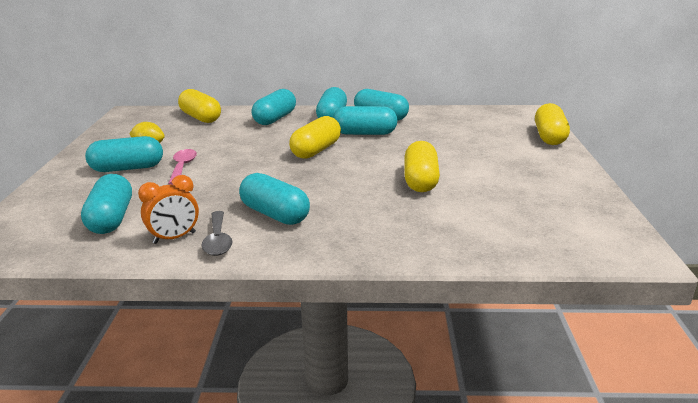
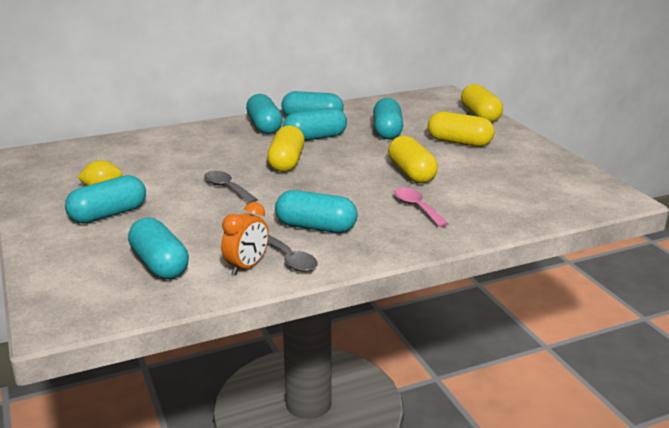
camera: 25 degrees left, 0 degrees up
(183, 167) = (168, 202): pink spoon -> pink spoon (417, 207)
(201, 118) = (120, 148): yellow capsule -> yellow capsule (459, 142)
(241, 164) = (227, 188): none -> grey spoon
(275, 119) = (206, 137): turquoise capsule -> turquoise capsule (387, 131)

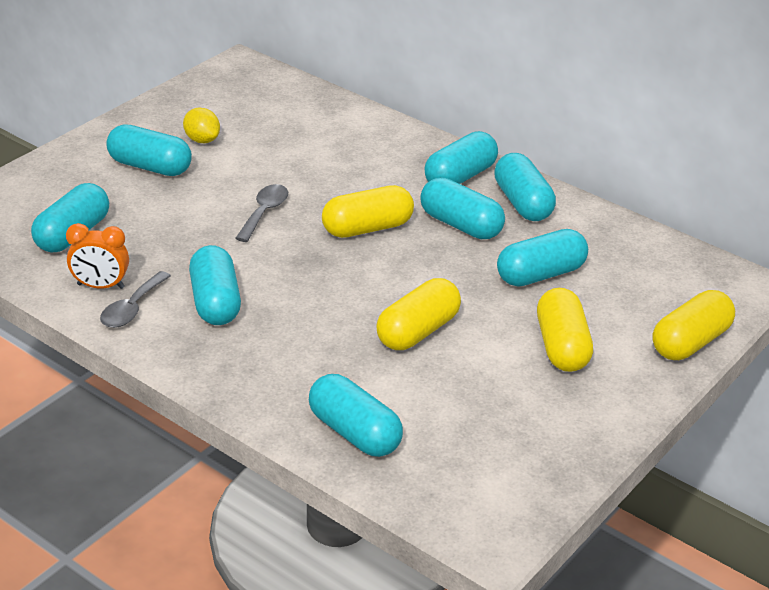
camera: 60 degrees right, 10 degrees up
(417, 207) = (320, 361): pink spoon -> none
(499, 214) = (354, 432): none -> turquoise capsule

